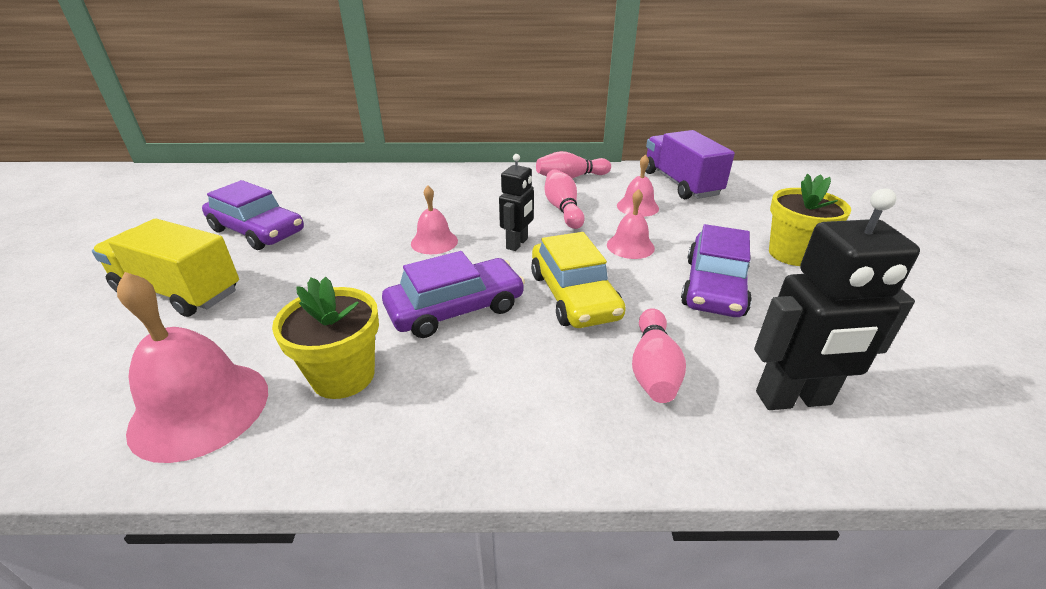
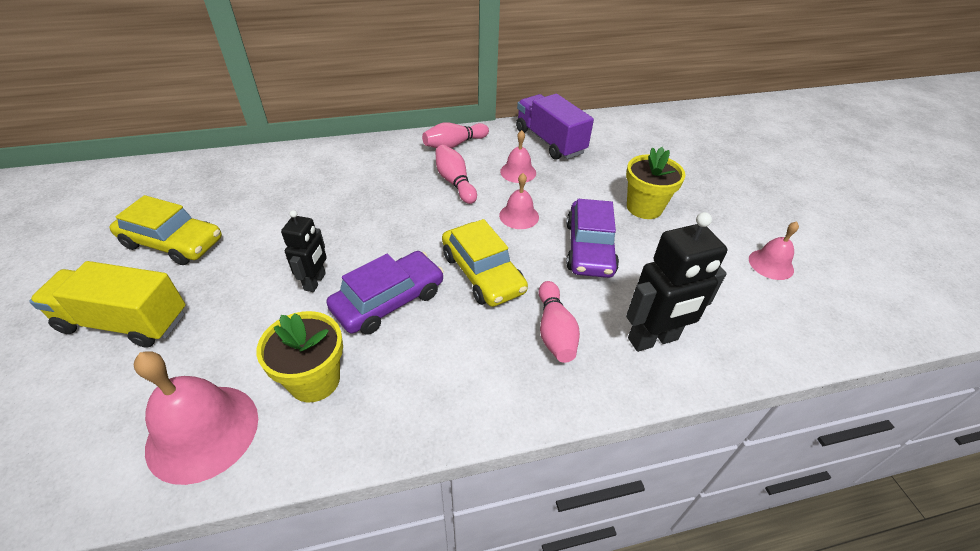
camera: 15 degrees left, 10 degrees up
(257, 231) = (172, 243): purple car -> yellow car
(434, 242) = (349, 233): pink bell -> pink bell (771, 264)
(517, 244) = (424, 226): black robot -> black robot (315, 282)

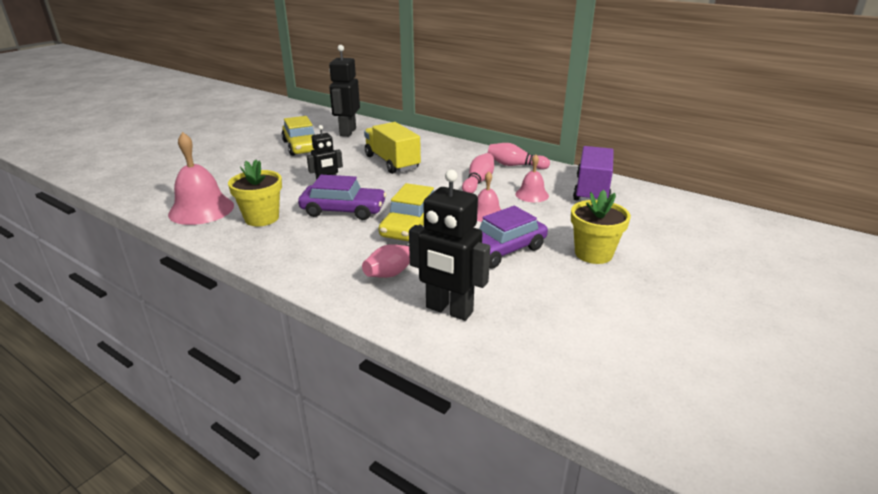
camera: 50 degrees right, 15 degrees down
(124, 322) = (241, 164): yellow truck -> yellow truck (392, 162)
(200, 188) = (347, 132): none -> black robot
(771, 264) = (641, 339): pink bell -> none

